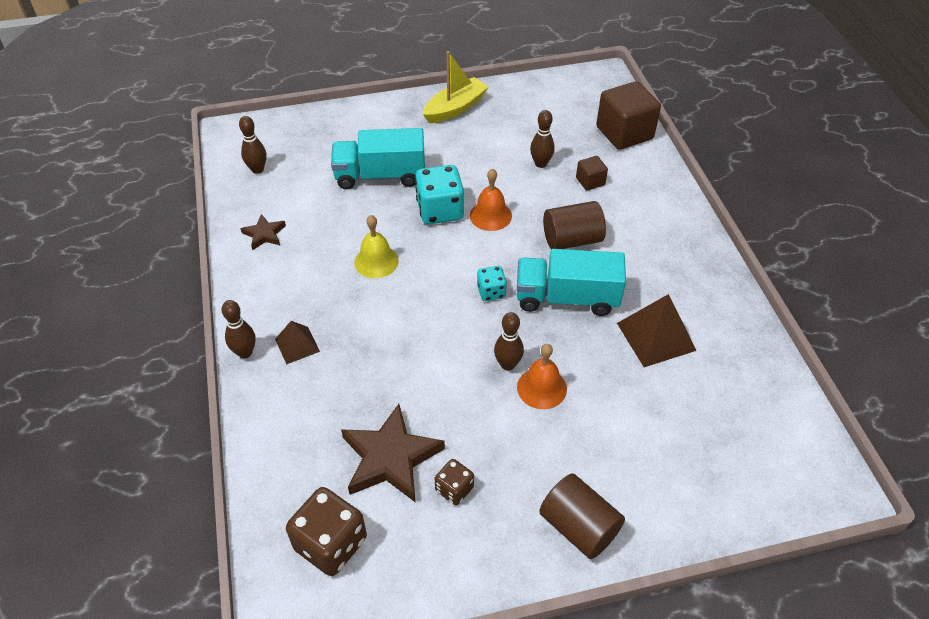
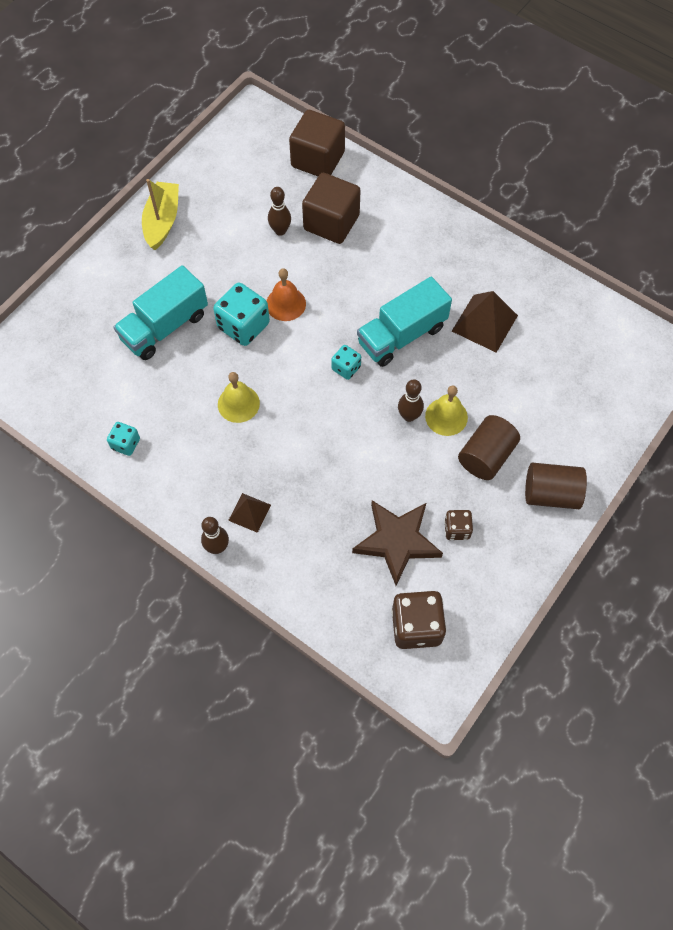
camera: 40 degrees left, 15 degrees up
(257, 169) = (55, 391): brown bowling pin -> none
(264, 234) = (126, 444): brown star -> turquoise dice
(541, 388) = (446, 416): orange bell -> yellow bell
(572, 240) = (363, 284): brown cylinder -> brown cylinder (486, 456)
(590, 181) = (331, 222): brown cube -> brown cube, size x2.04

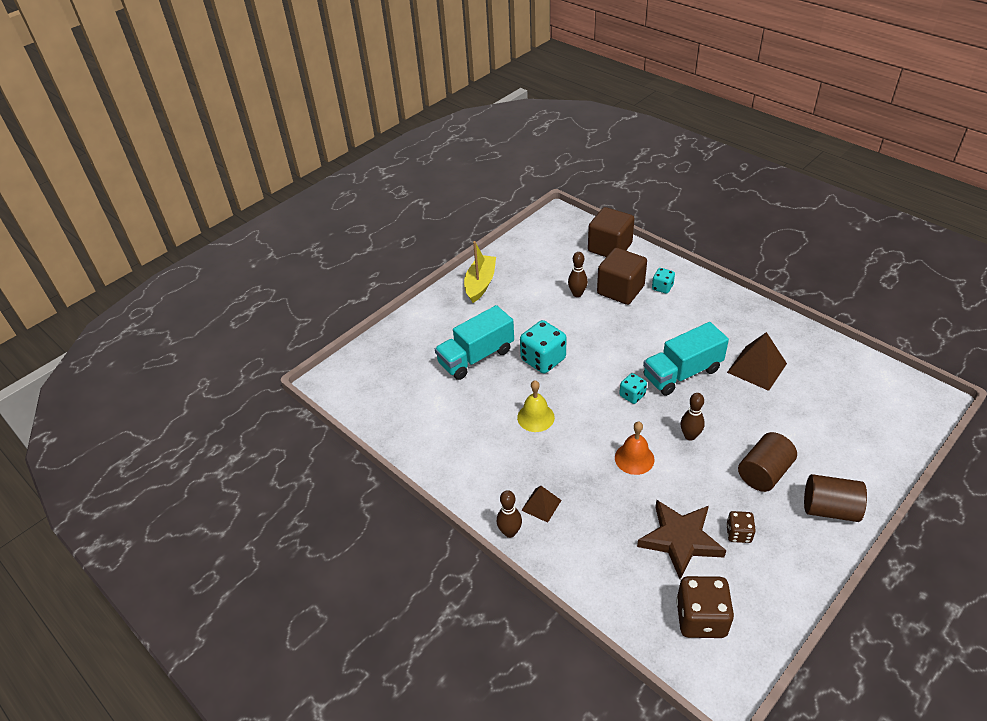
camera: 10 degrees right, 20 degrees down
(126, 444) = (434, 442): turquoise dice -> turquoise dice (662, 287)
(285, 304) = (580, 345): orange bell -> orange bell (634, 458)
(446, 416) = (724, 438): yellow bell -> none

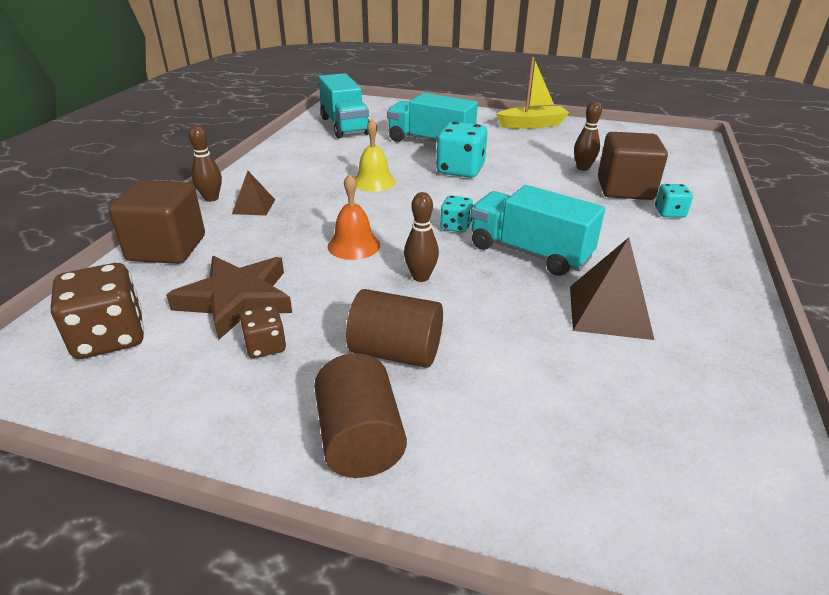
camera: 60 degrees right, 10 degrees down
(399, 402) = (345, 126): none -> turquoise truck
(610, 247) = (688, 170): brown cube -> brown cube (167, 248)

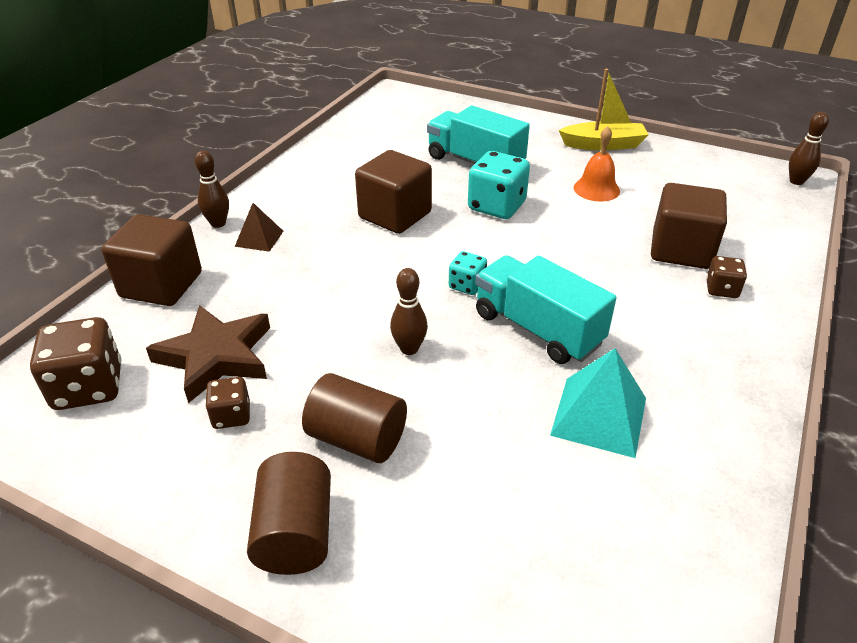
camera: 10 degrees right, 5 degrees up
(345, 126) = (384, 131): turquoise truck -> none
(354, 245) = (350, 300): orange bell -> orange bell (596, 189)
(374, 182) = (395, 215): yellow bell -> brown cube
(583, 168) = (641, 215): brown bowling pin -> brown bowling pin (796, 181)
(609, 311) = (599, 416): brown pyramid -> turquoise pyramid
(669, 213) = (721, 289): turquoise dice -> brown dice

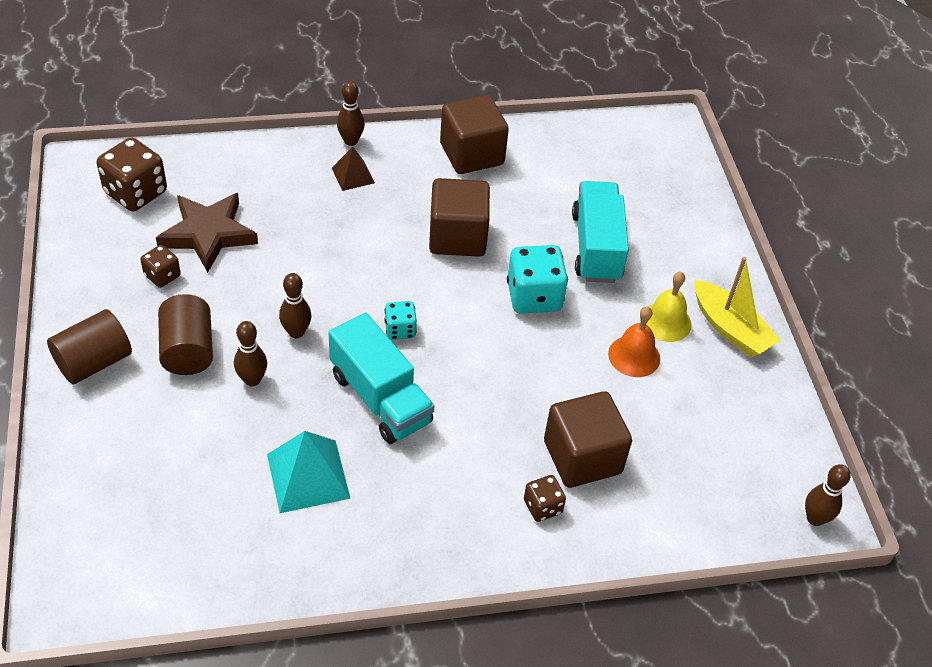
camera: 50 degrees right, 10 degrees up
(161, 285) = (255, 159): brown cube -> brown cube (471, 154)
(442, 405) = (252, 380): none -> brown bowling pin
(537, 329) = (380, 398): turquoise truck -> turquoise truck turned 135 degrees clockwise
(575, 164) = (666, 321): none -> yellow bell

